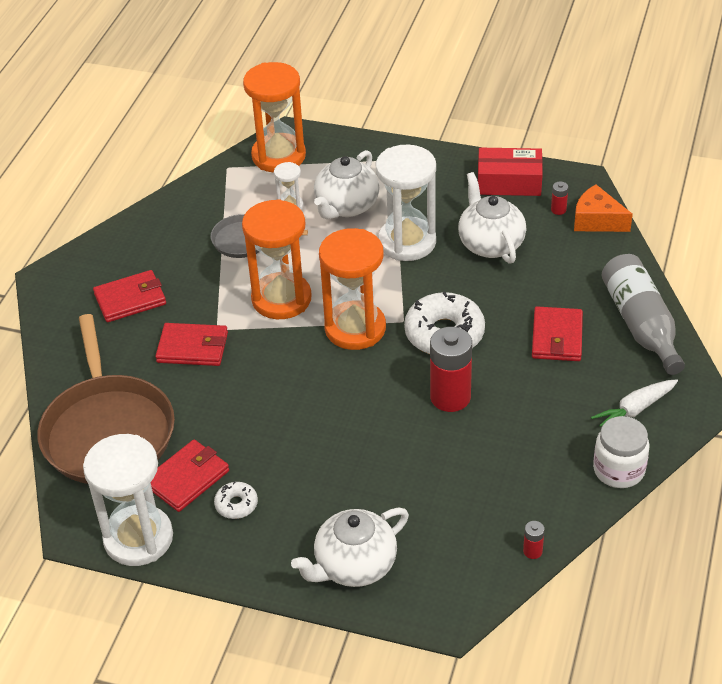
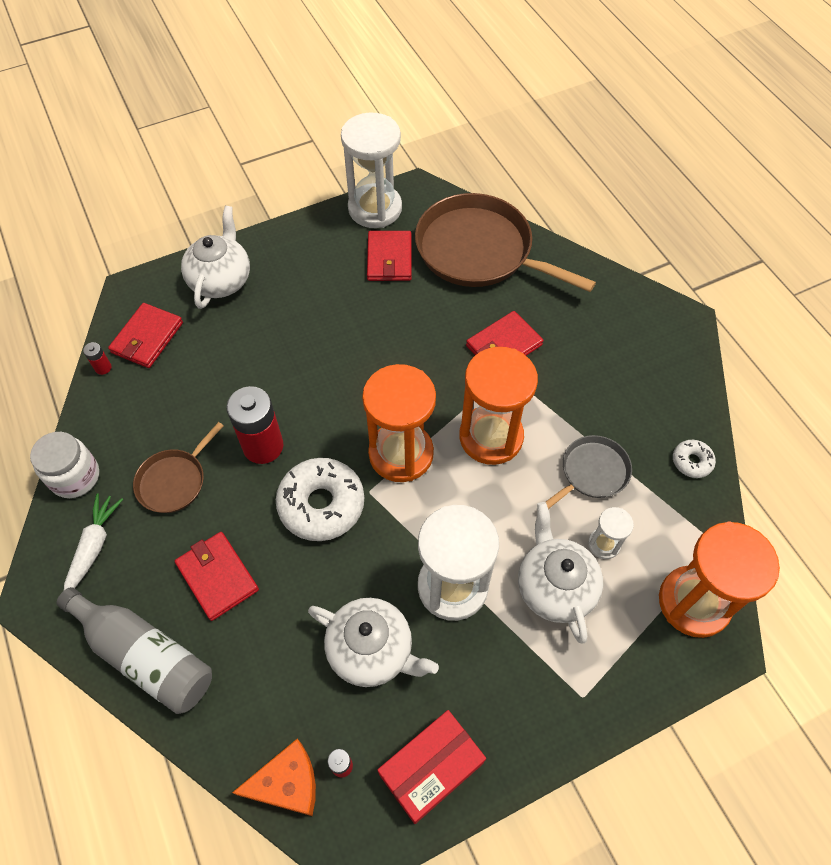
camera: 135 degrees right, 15 degrees up
(130, 299) = (602, 349): red wallet -> red wallet (147, 338)
(236, 505) = (338, 265): white donut -> white donut (691, 461)
(540, 416) = (174, 481): none -> brown pan

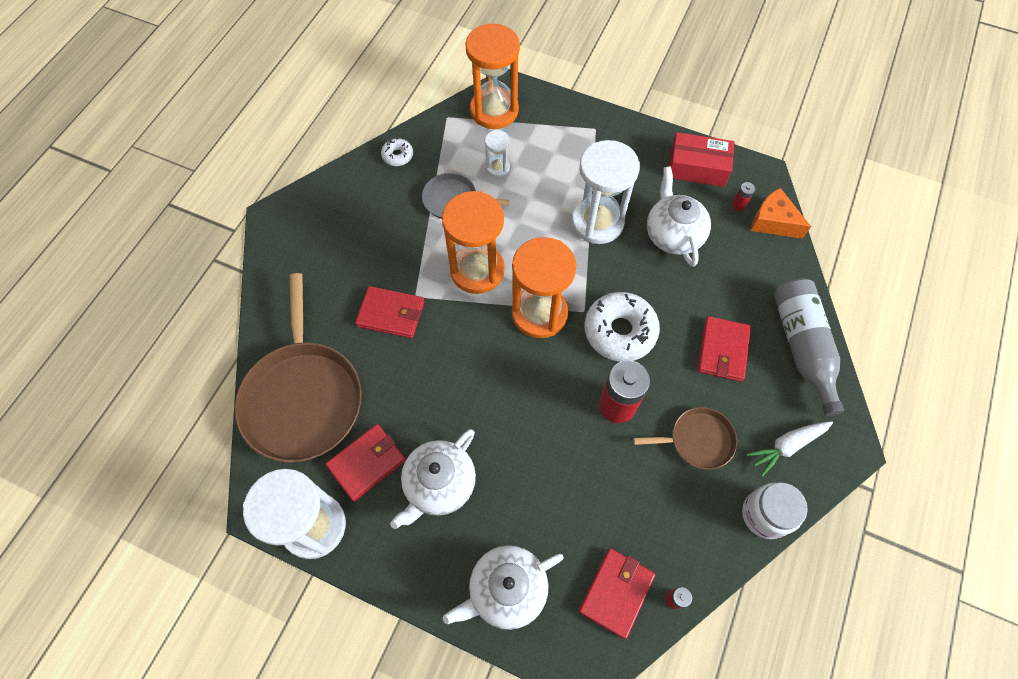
camera: 130 degrees left, 5 degrees up
(147, 338) = (616, 592): red wallet -> red wallet turned 45 degrees counterclockwise
(554, 586) = (547, 175): white teapot -> white teapot (439, 484)

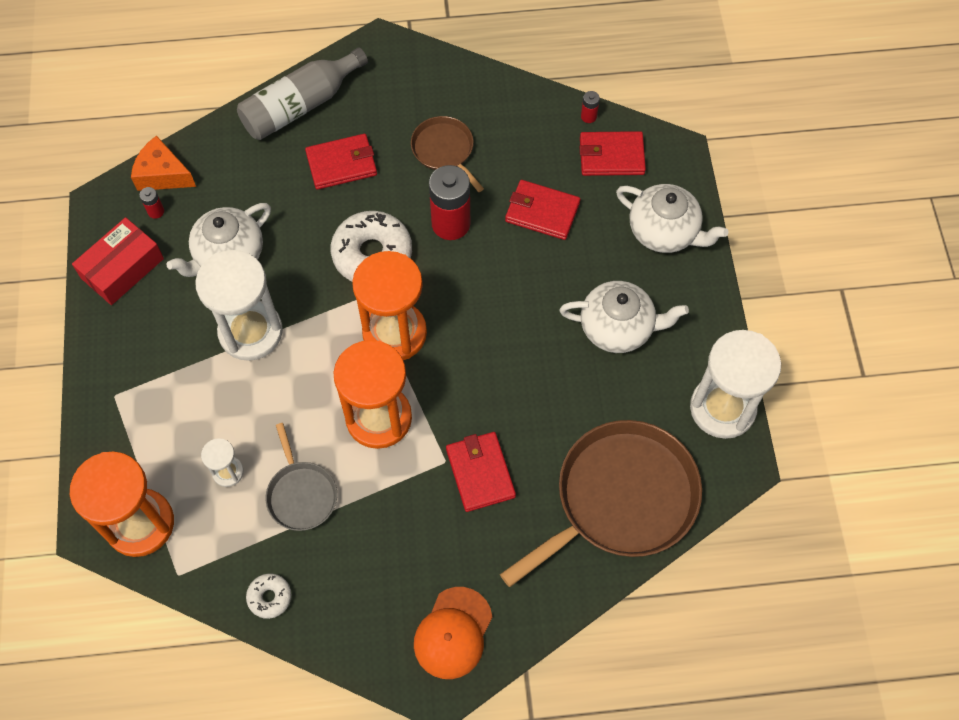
camera: 120 degrees left, 0 degrees up
(298, 241) = (453, 633): none -> orange cap
(367, 463) = (640, 399): red wallet -> red wallet (542, 212)
(697, 167) = (122, 268): red box -> red box turned 60 degrees clockwise
(765, 515) = (479, 81): white jar -> none
(773, 222) = (163, 174): orange cheese -> orange cheese turned 105 degrees clockwise
(786, 446) = (408, 86): white carrot -> none

